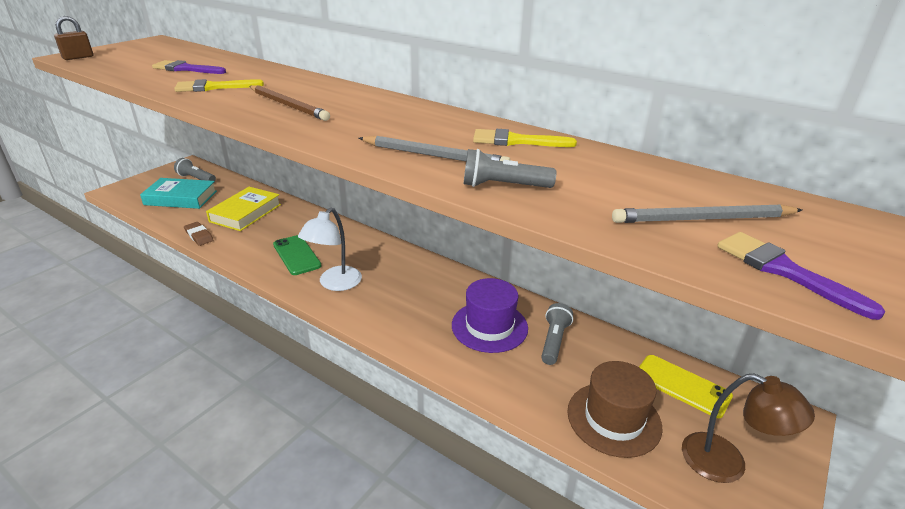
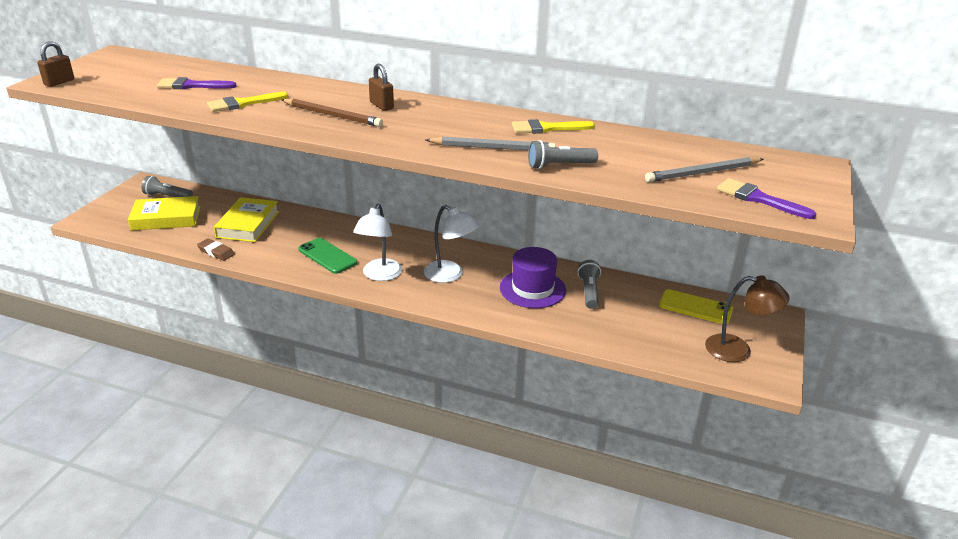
camera: 15 degrees left, 0 degrees up
(181, 198) = (166, 218): turquoise book -> yellow book
(348, 101) = (381, 106): none -> brown padlock
(407, 295) = (450, 275): none -> white lamp
(613, 419) = (652, 337): brown hat -> none

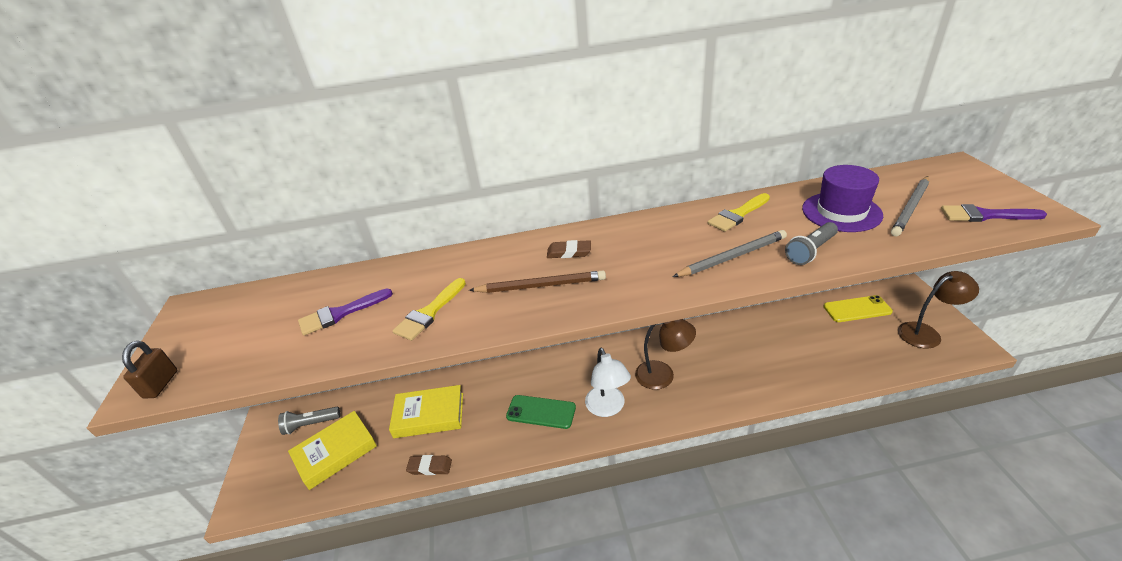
camera: 25 degrees left, 5 degrees up
(248, 224) = (429, 415): yellow book -> yellow book turned 75 degrees counterclockwise
(381, 106) = (569, 252): brown padlock -> brown eraser
(450, 275) = (663, 375): white lamp -> brown lamp
(532, 289) = (737, 354): purple hat -> purple hat (841, 212)
(589, 292) = (777, 334): grey flashlight -> none

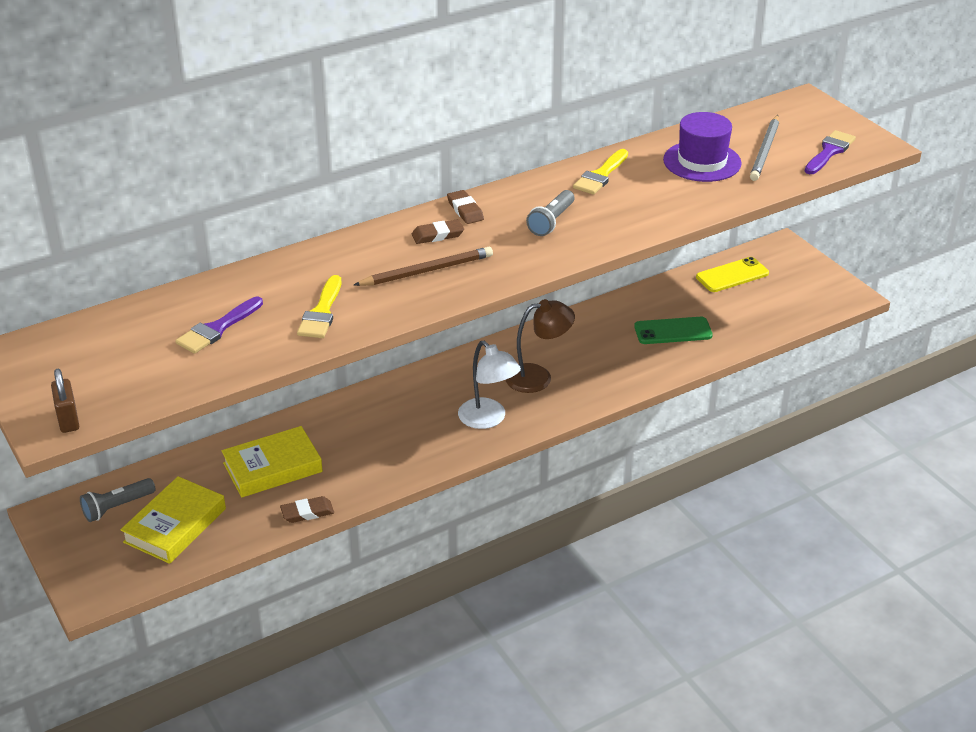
camera: 25 degrees left, 0 degrees up
(541, 412) = (411, 438): green phone -> green phone (673, 331)
(604, 232) = (465, 210): none -> brown eraser
(732, 257) = (609, 218): grey pencil -> none
(810, 251) = (681, 204): grey flashlight -> grey flashlight (551, 221)
(926, 333) = (805, 289): brown lamp -> none
(984, 215) = (829, 152): purple brush -> purple brush turned 135 degrees clockwise

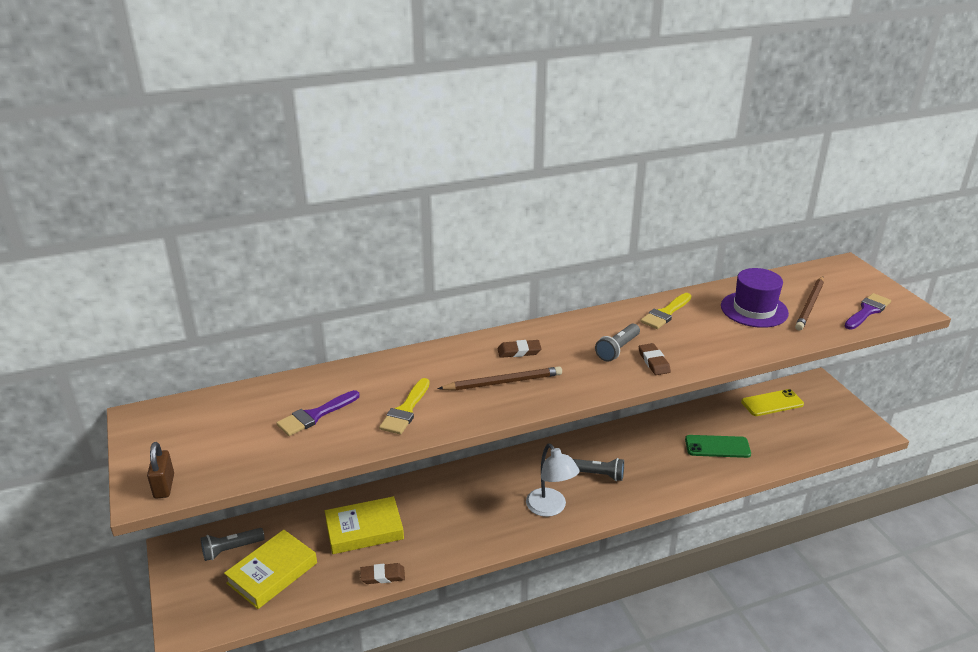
camera: 10 degrees right, 5 degrees down
(465, 210) = (546, 332): brown eraser -> brown eraser (654, 362)
(538, 377) = (598, 475): brown lamp -> grey flashlight
(765, 150) = (810, 305): grey pencil -> brown pencil

